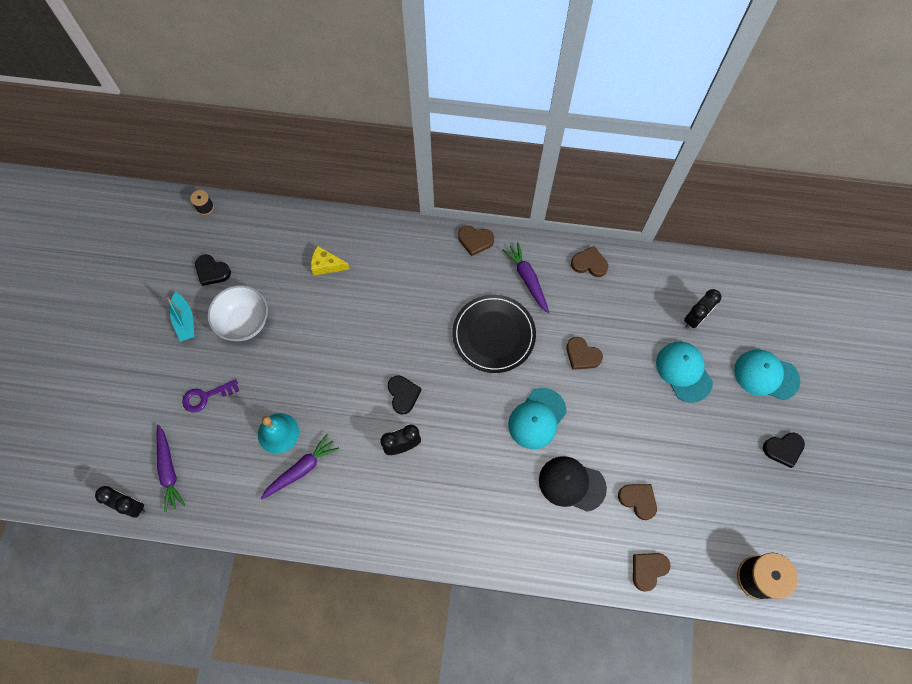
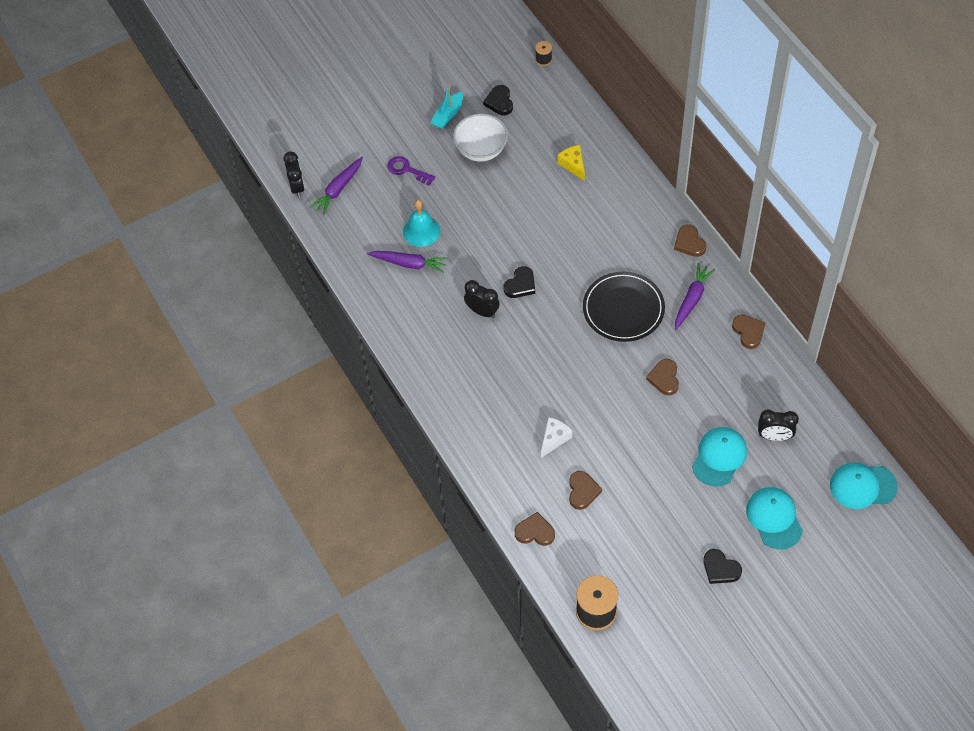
camera: 55 degrees right, 10 degrees down
(537, 418) = (584, 382): turquoise cap -> turquoise cap (862, 486)
(571, 484) = (554, 439): black cap -> white cheese

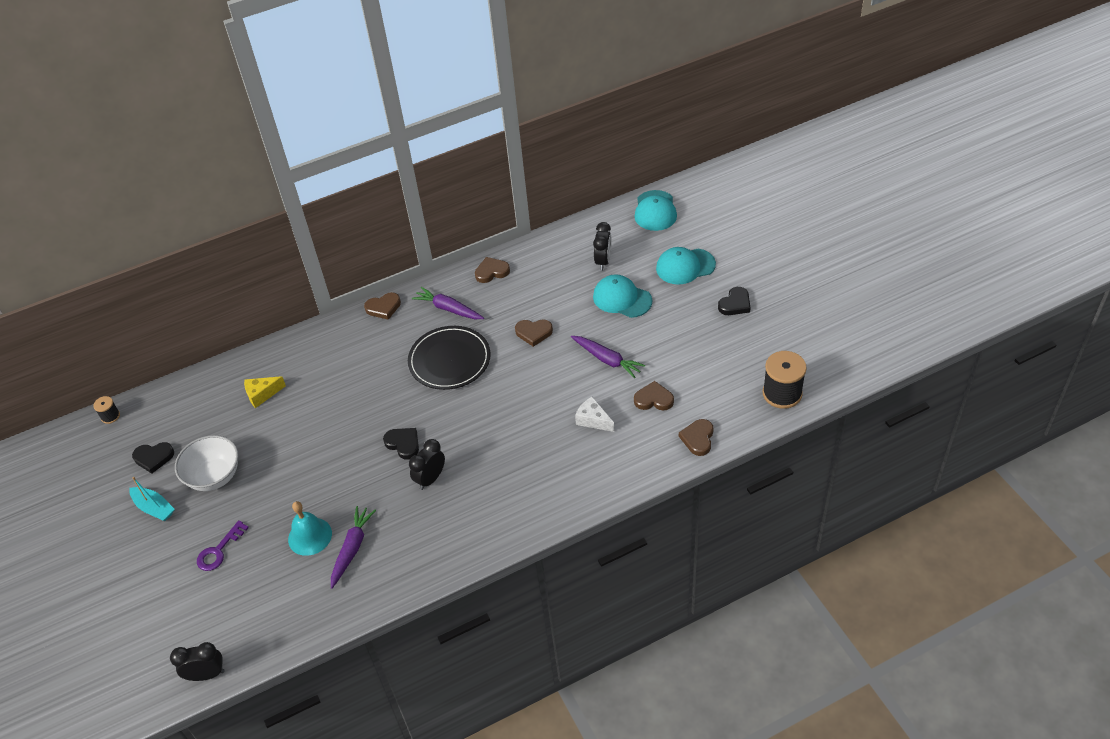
camera: 85 degrees left, 10 degrees down
(338, 189) = (224, 625): purple carrot -> purple carrot (607, 360)

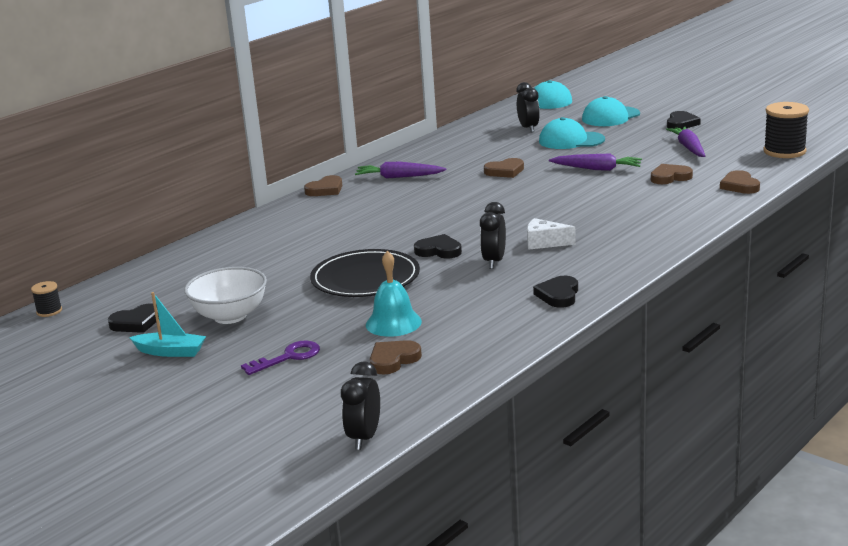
camera: 25 degrees left, 25 degrees down
(206, 674) = (364, 438): black clock -> black clock turned 45 degrees counterclockwise
(219, 550) = (288, 357): purple key -> purple key turned 135 degrees counterclockwise
(262, 394) = (236, 259): yellow cheese -> none
(352, 549) = (454, 318): purple carrot -> purple carrot (689, 148)
(442, 549) = (558, 295): none -> black heart
(449, 360) = (433, 200): black plate -> black plate (365, 278)
(491, 272) = (421, 152): brown heart -> brown heart (393, 360)
(593, 420) = (625, 198): white cheese -> white cheese (544, 243)

